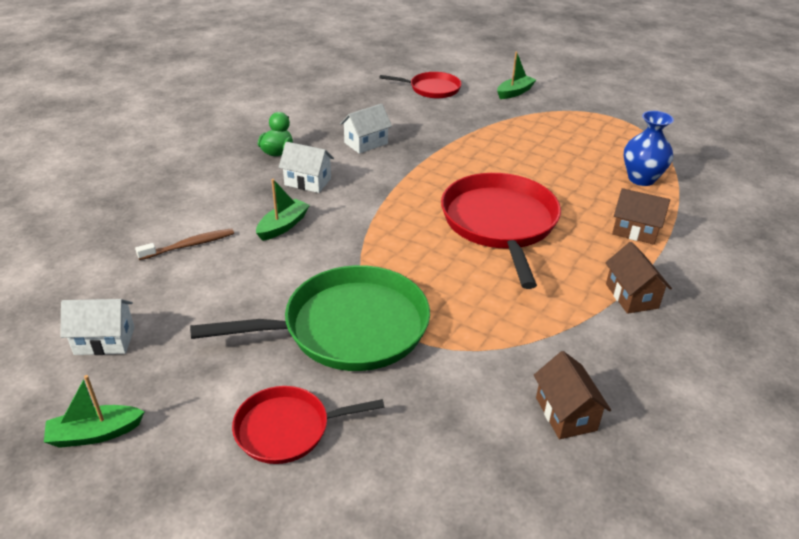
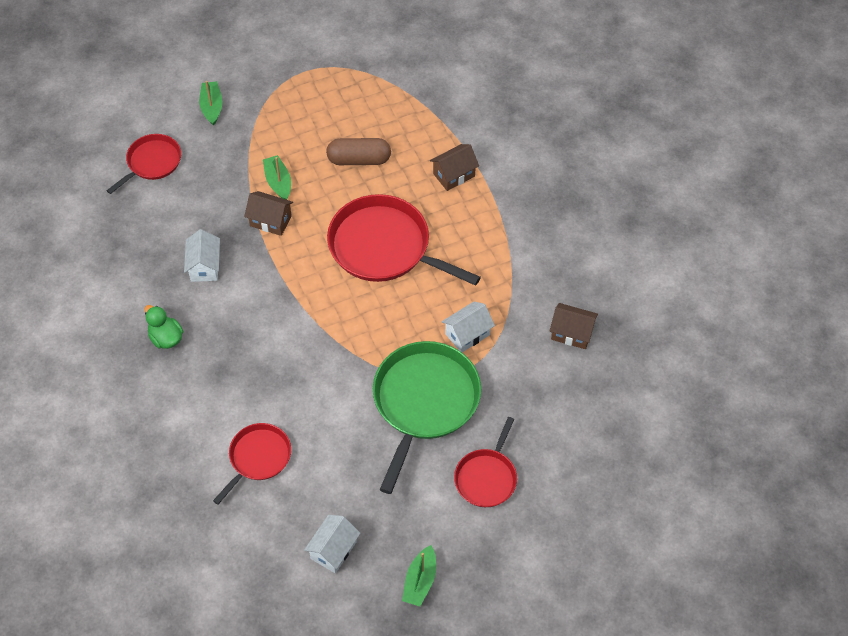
camera: 55 degrees left, 20 degrees up
(189, 245) = (258, 458): brown toothbrush -> red pan
(283, 226) = (280, 385): green boat -> green boat (278, 182)
(307, 182) = (231, 339): white house -> white house (467, 334)
(569, 172) = (359, 159): none -> brown capsule
(631, 296) = (510, 228): brown house -> brown house (270, 221)
(641, 179) = (402, 122): blue vase -> none

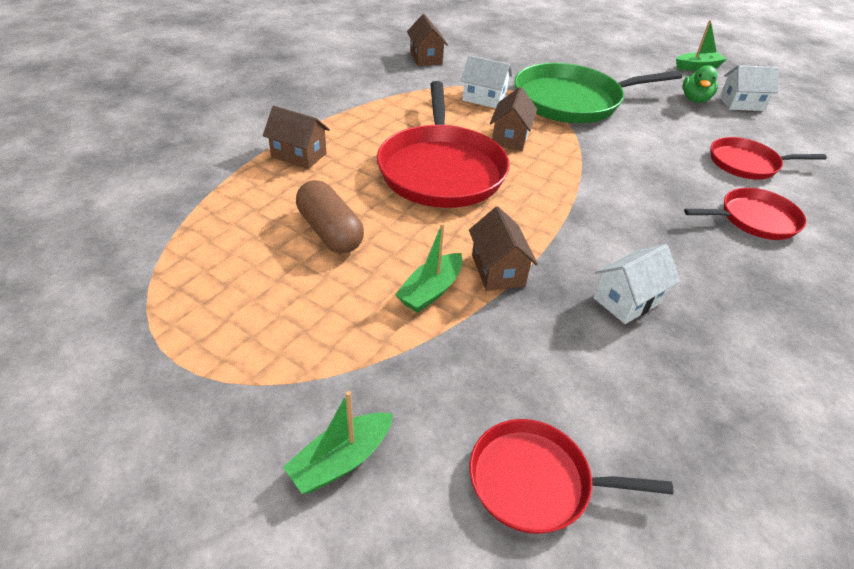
camera: 125 degrees left, 15 degrees down
(166, 338) = (750, 285): green duck -> green duck (695, 99)
(397, 315) = (510, 137): none -> brown house
(486, 477) = (590, 62): red pan -> red pan (754, 219)

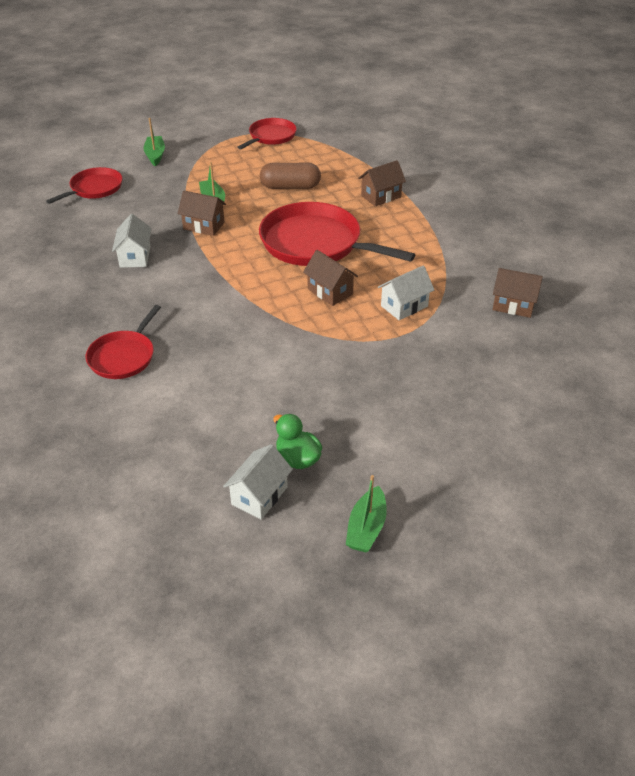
camera: 125 degrees right, 0 degrees up
(572, 101) = (362, 360): green pan -> none
(746, 163) = (175, 408): red pan -> red pan (271, 136)

